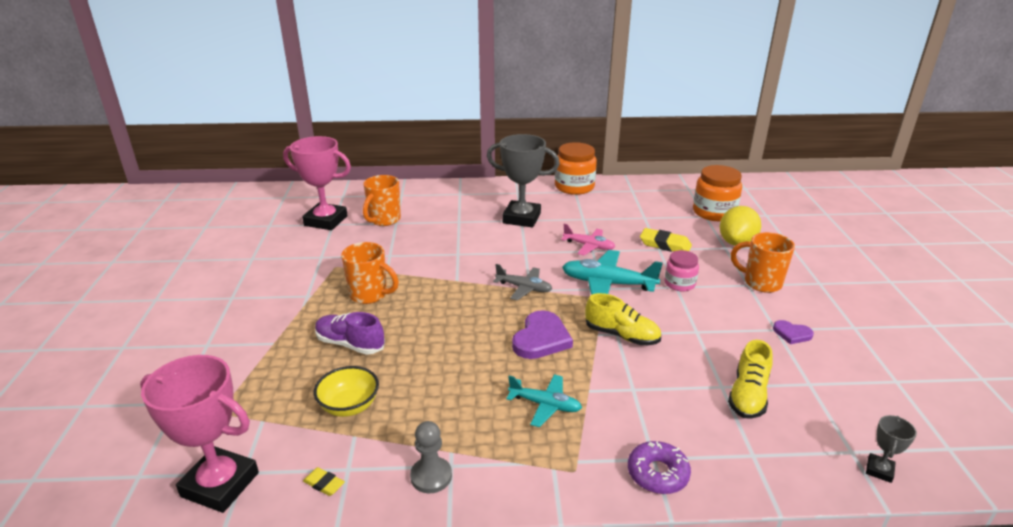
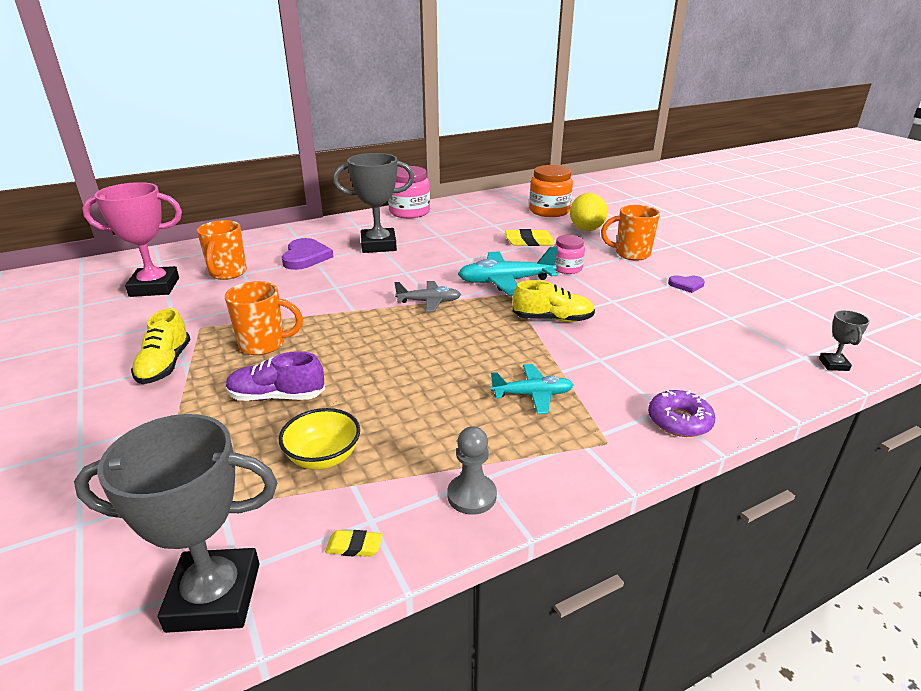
camera: 25 degrees left, 0 degrees up
(220, 484) = (214, 597): pink trophy -> grey trophy
(541, 339) = (481, 340): purple heart -> purple heart (305, 257)
(574, 187) = (409, 212): orange jar -> pink jar
(589, 246) = (462, 255): pink plane -> none
(748, 395) = (695, 338): yellow shoe -> yellow shoe (165, 365)

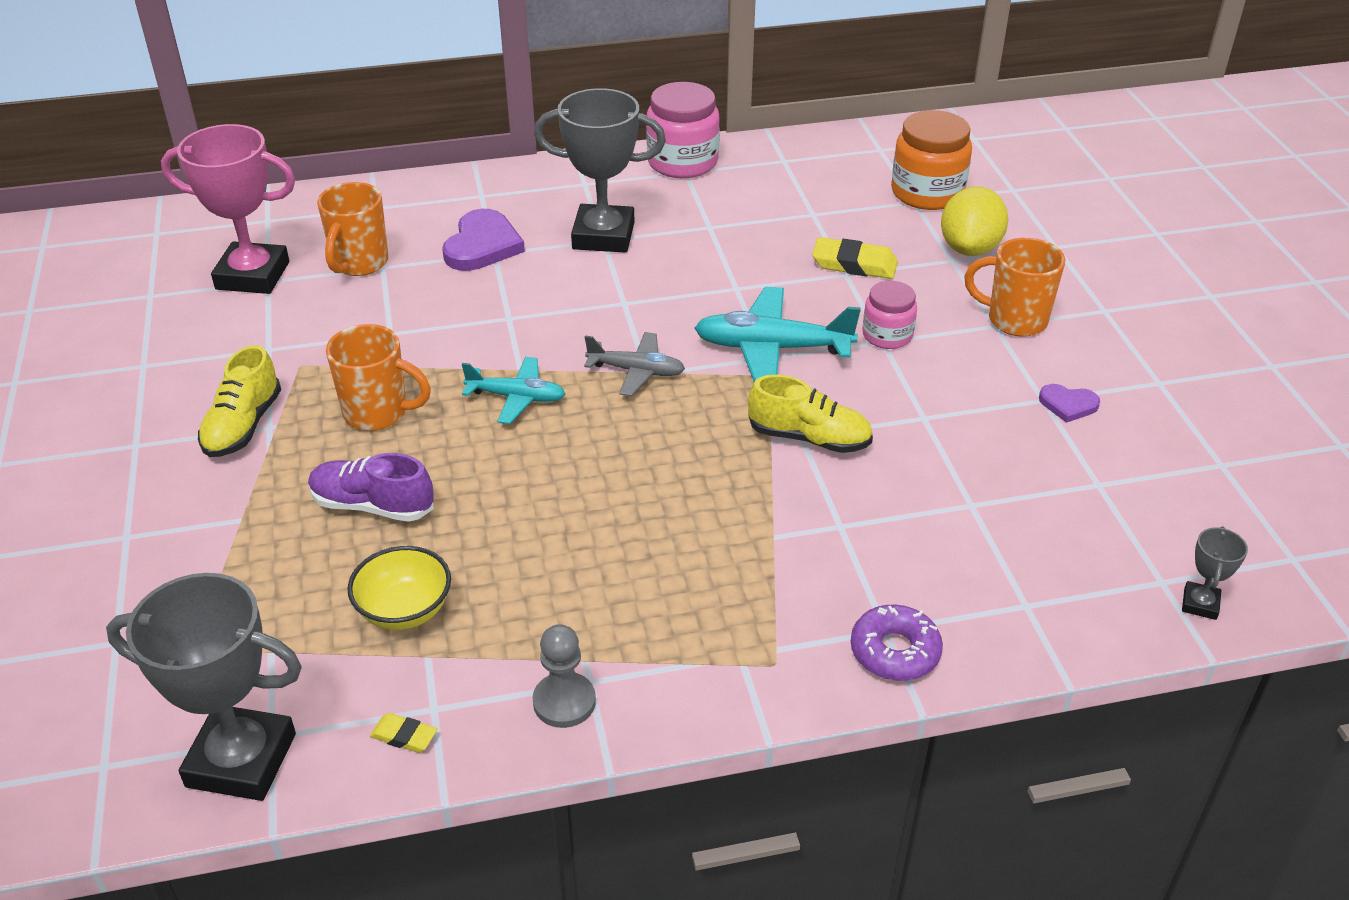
camera: 15 degrees right, 10 degrees up
(532, 395) = (711, 568): turquoise plane -> turquoise plane (516, 397)

